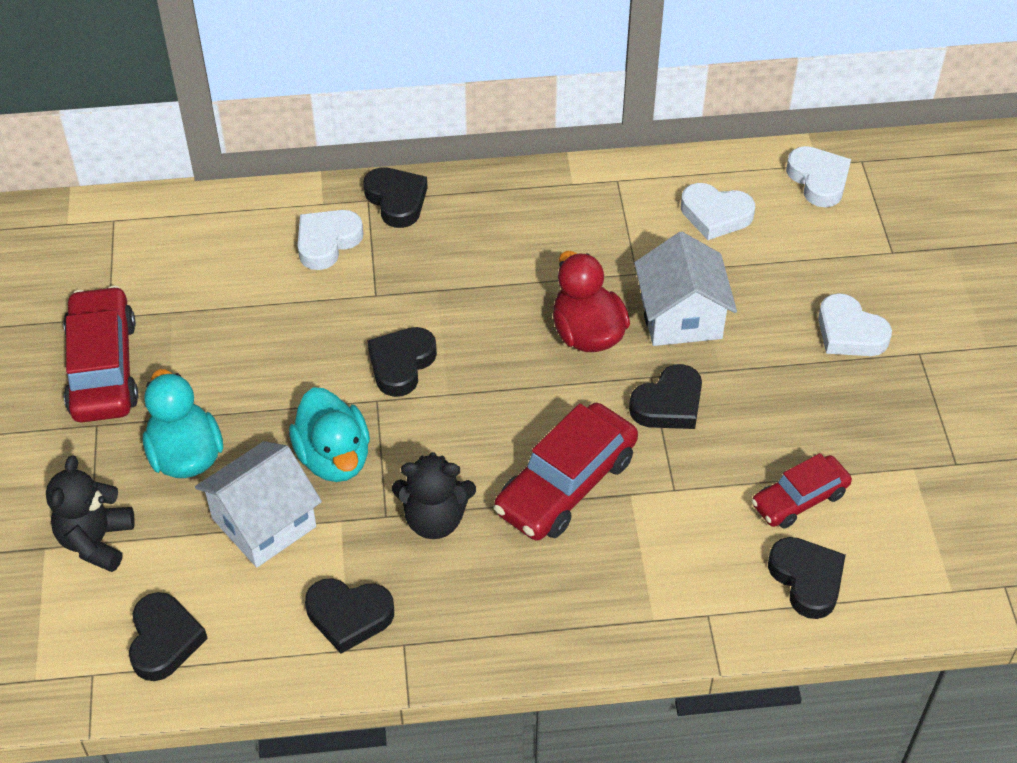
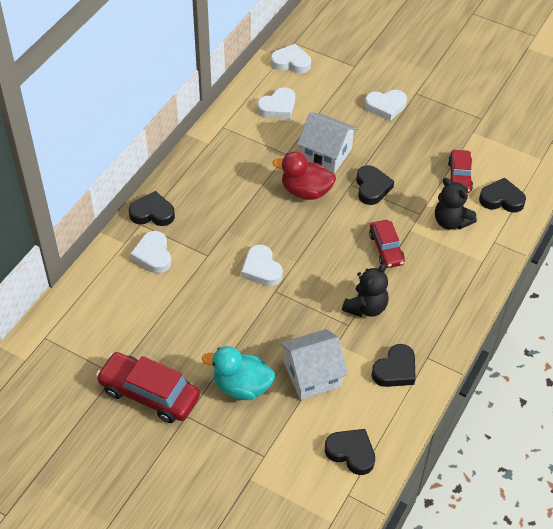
camera: 55 degrees left, 0 degrees up
(96, 541) = (265, 452): black teddy bear -> black teddy bear (451, 221)
(264, 522) = (312, 375): white house -> white house turned 75 degrees clockwise
(334, 457) = (296, 326): turquoise duck -> none
(401, 364) = (261, 269): black heart -> white heart
(566, 484) = (386, 249): red car -> red car, size x0.61

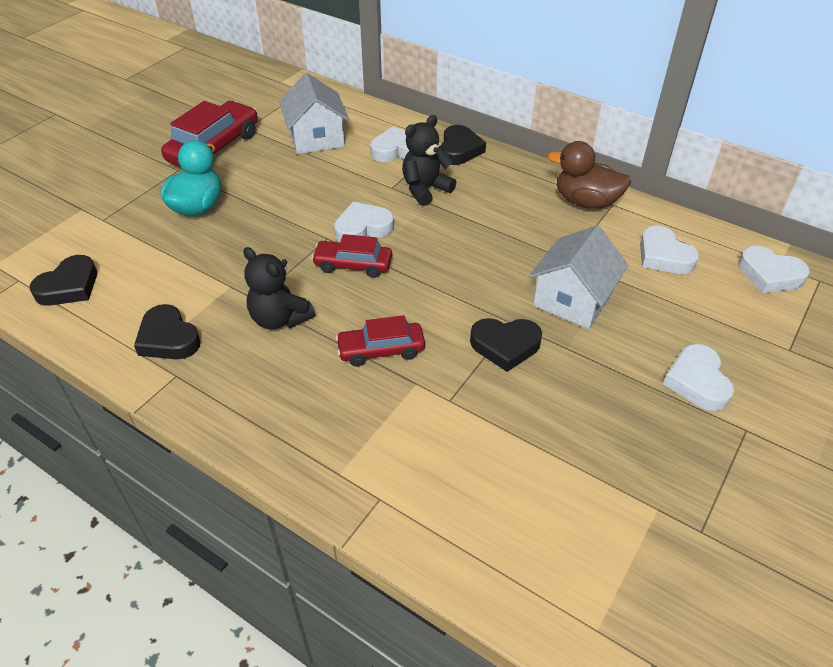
camera: 95 degrees right, 5 degrees down
(221, 141) = (586, 202): none -> brown duck
(291, 62) = (769, 274): white heart -> white heart turned 105 degrees clockwise
(306, 191) = (496, 274): red duck -> none
(312, 375) = (191, 261): white house -> white house (316, 138)
(451, 221) = (429, 440): black teddy bear -> black teddy bear (425, 189)
(459, 176) = (536, 468): red car -> red car (353, 265)
(501, 199) = (480, 529): black heart -> none

